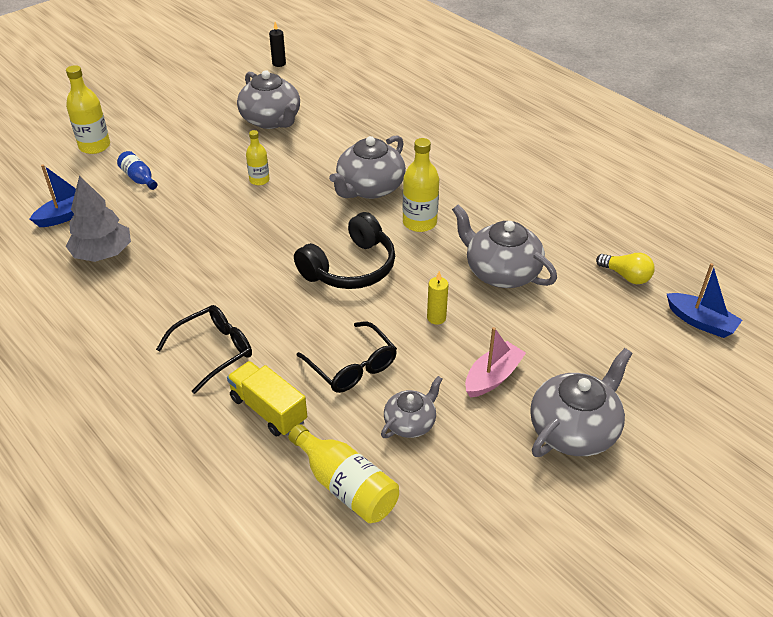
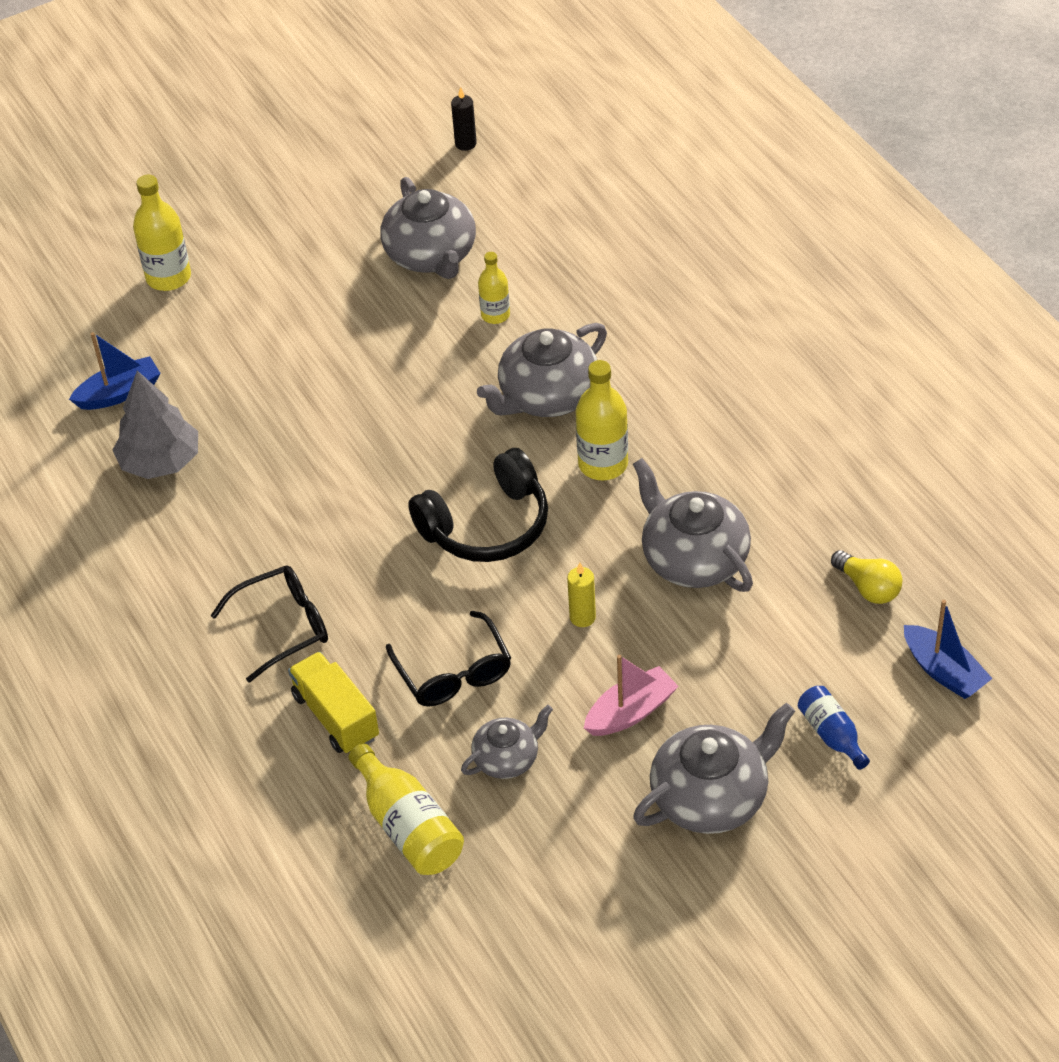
camera: 15 degrees right, 5 degrees up
(139, 178) = (224, 342): blue bottle -> blue bottle (831, 734)
(259, 180) = (392, 364): yellow bottle -> yellow bottle (495, 315)

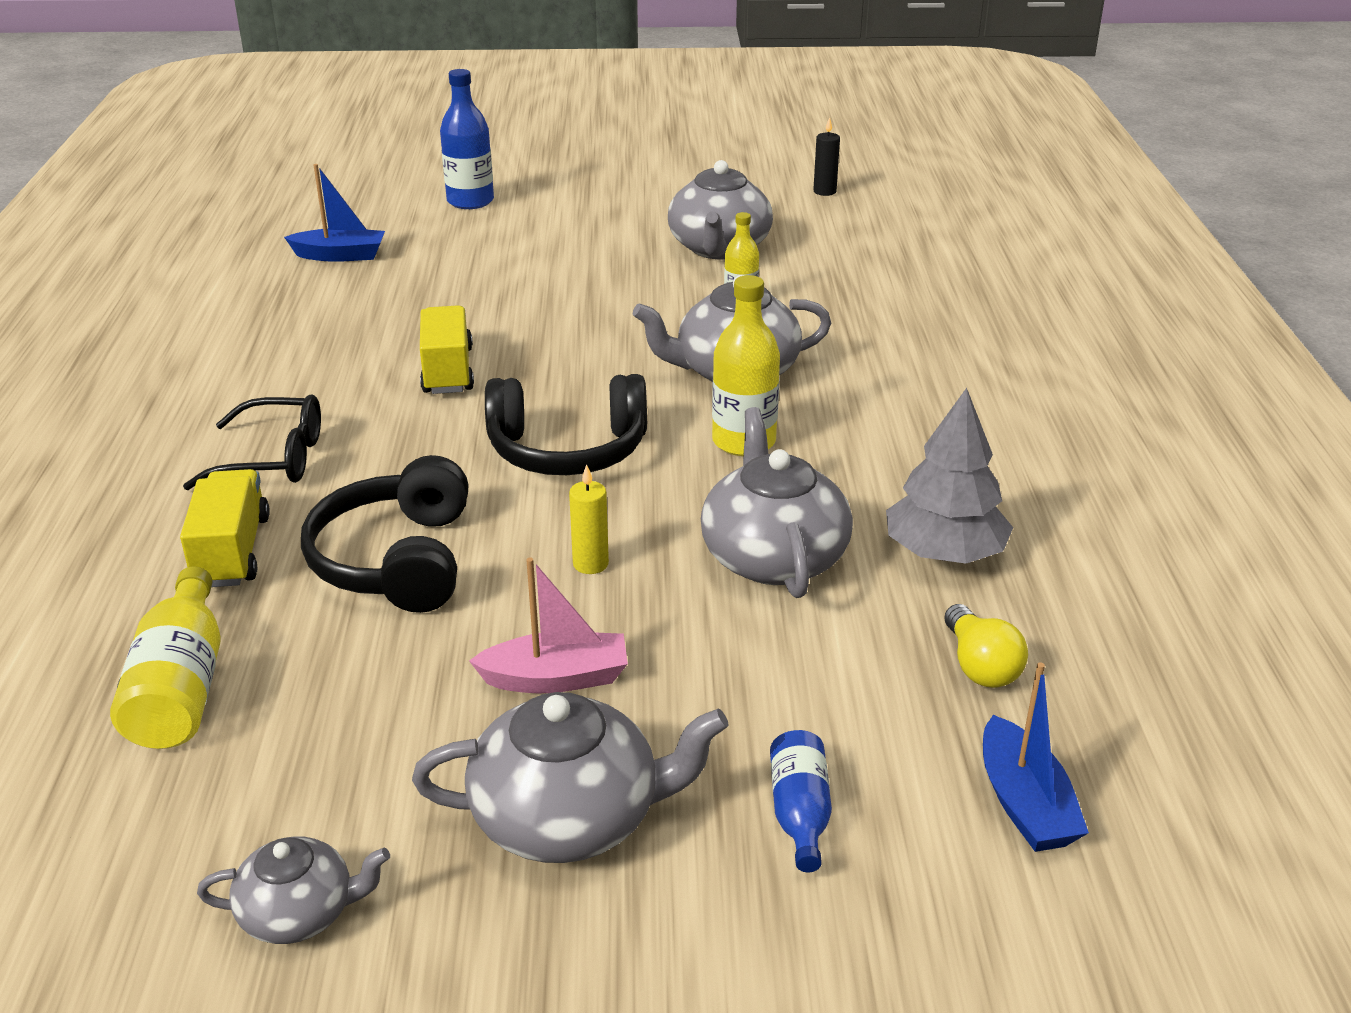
camera: 25 degrees right, 15 degrees down
(160, 462) = (317, 307): grey tree -> grey tree (944, 553)
(168, 277) = (470, 201): yellow bottle -> blue bottle
(332, 486) = (447, 371): none -> yellow truck
(453, 672) = (396, 560): black glasses -> black headphones
(507, 759) = (364, 666): grey teapot -> grey teapot (299, 913)

